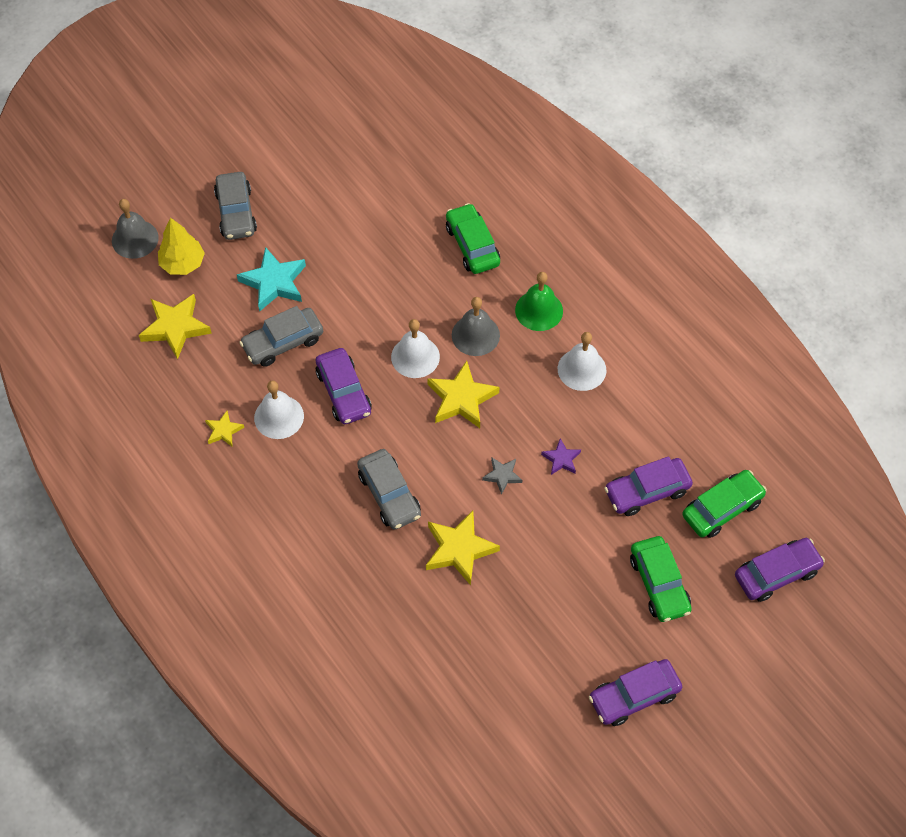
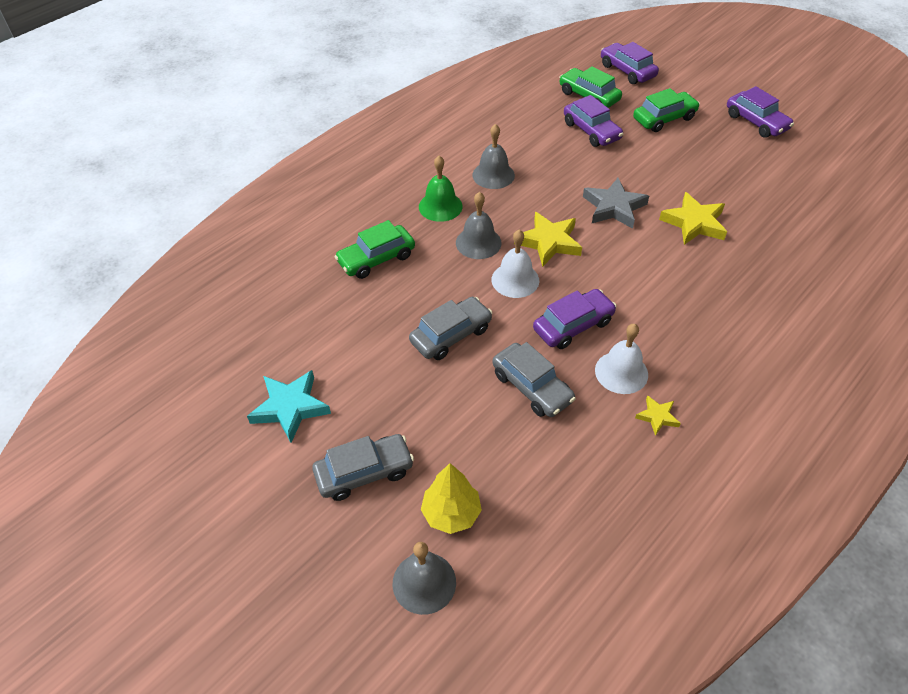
camera: 100 degrees left, 10 degrees down
(175, 327) = (544, 498): yellow star -> none
(274, 282) = (457, 412): turquoise star -> turquoise star (290, 408)
(389, 494) = (666, 274): grey car -> grey car (451, 335)
(502, 475) = (614, 207): grey star -> grey star, size x1.87
(561, 459) = (583, 176): purple star -> none
(582, 369) = (493, 175): white bell -> grey bell

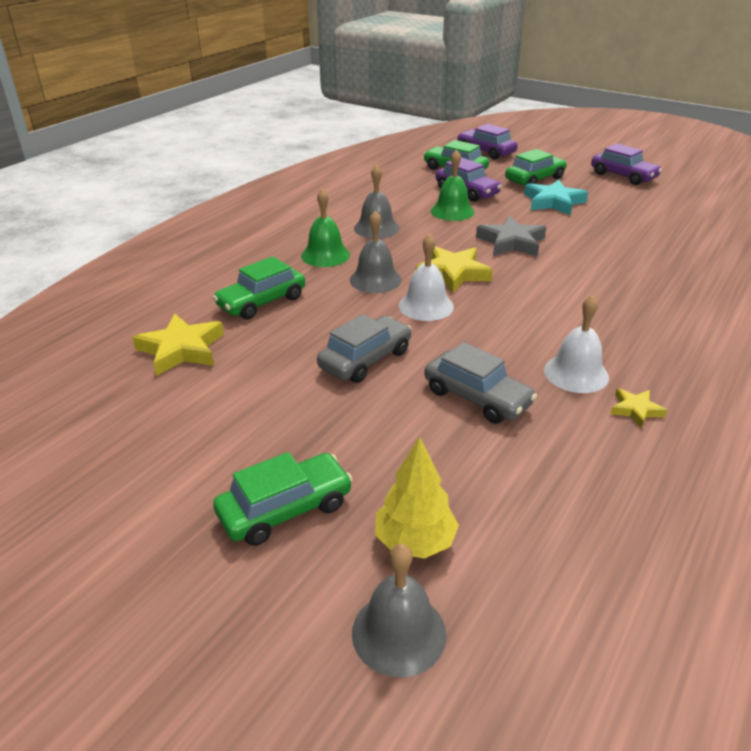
camera: 10 degrees left, 15 degrees down
(290, 408) = (173, 450): turquoise star -> turquoise star (553, 202)
(364, 472) = (285, 509): grey car -> green car
(570, 158) = (452, 211): none -> green bell
(573, 325) = (504, 338): purple car -> none
(694, 223) = (598, 247): yellow star -> yellow star (181, 349)

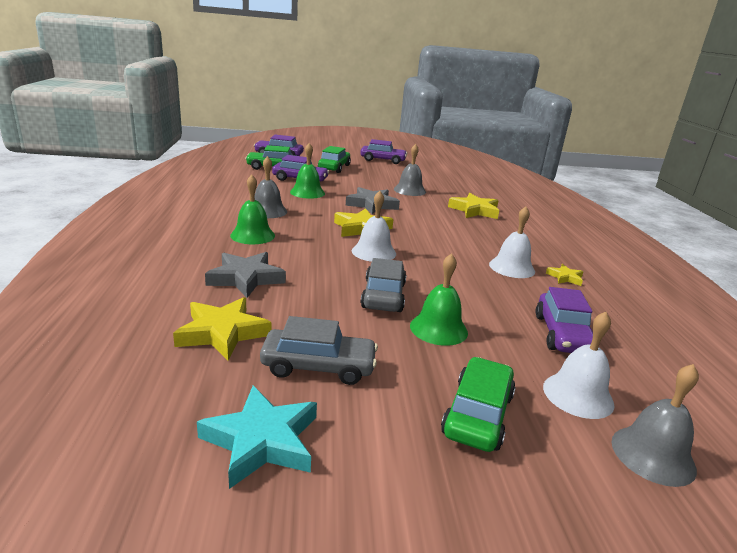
camera: 40 degrees left, 10 degrees down
(262, 302) = (246, 278): green car -> grey star
(371, 414) = (438, 329): none -> green bell
(375, 280) = (315, 243): grey bell -> grey bell (409, 190)
(415, 541) = (578, 395): yellow tree -> white bell
(477, 397) = (483, 297): grey car -> grey car (318, 366)
(507, 475) = (562, 334): none -> purple car
(553, 202) = (364, 178): turquoise star -> turquoise star (262, 441)
(651, 280) = (474, 210): none -> yellow star

